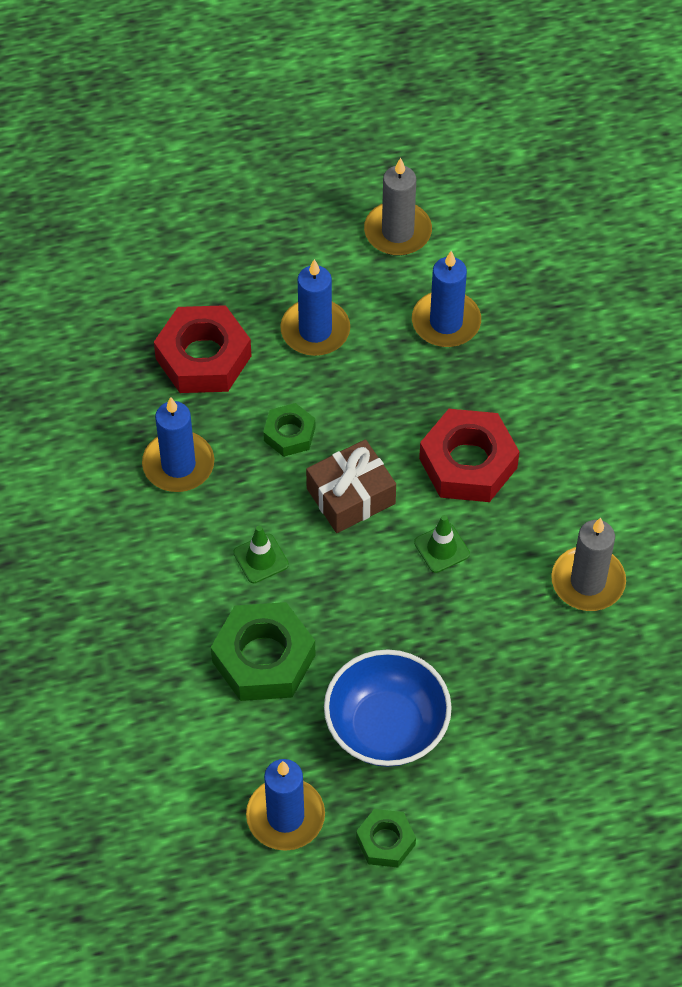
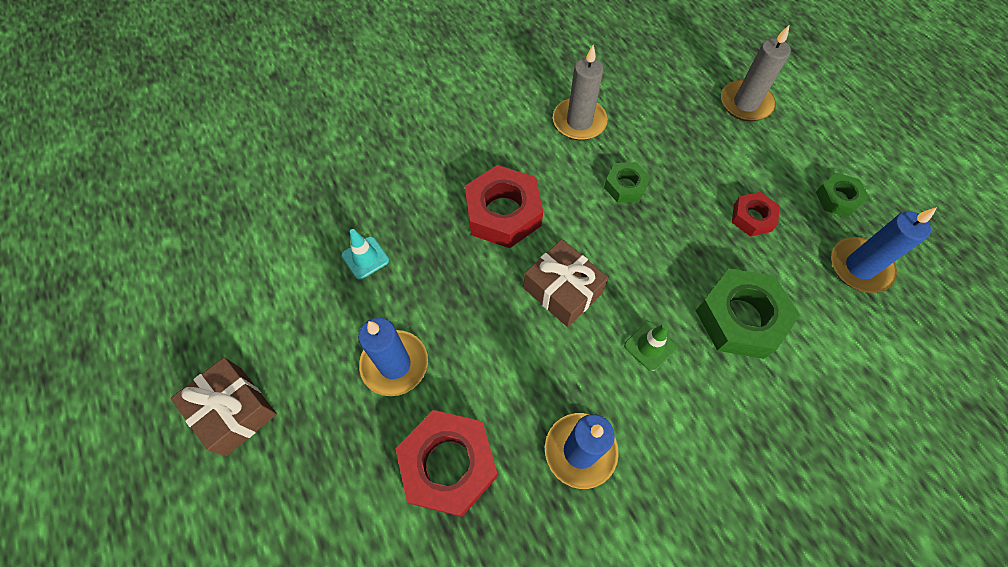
camera: 105 degrees left, 5 degrees up
(289, 434) = (515, 356): green nut -> green nut (625, 186)
(310, 201) = (234, 410): none -> brown gift
(386, 727) = (752, 218): blue bowl -> red nut
(397, 232) = (267, 319): grey candle -> grey candle (745, 103)
(441, 548) = (587, 214): green traffic cone -> none
(446, 322) = (365, 258): blue candle -> turquoise traffic cone

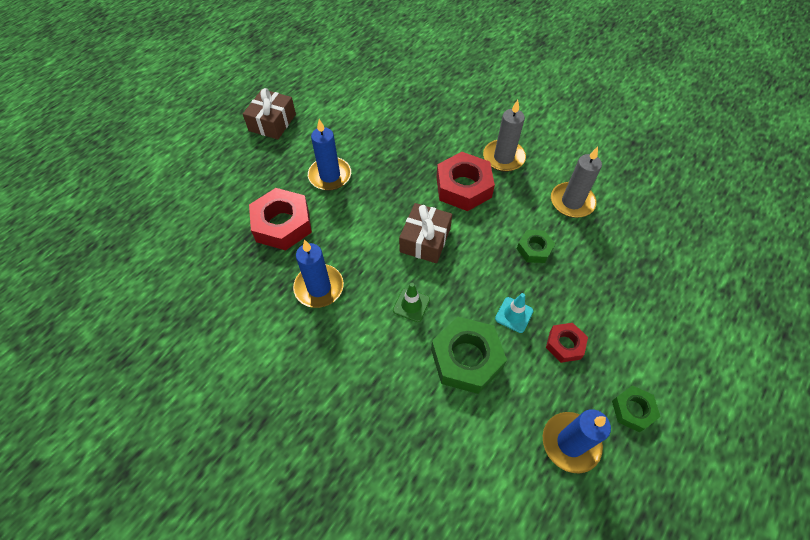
camera: 65 degrees right, 5 degrees down
(365, 258) = (389, 134): turquoise traffic cone -> turquoise traffic cone (514, 315)
(745, 103) = (683, 310): grey candle -> grey candle (503, 157)

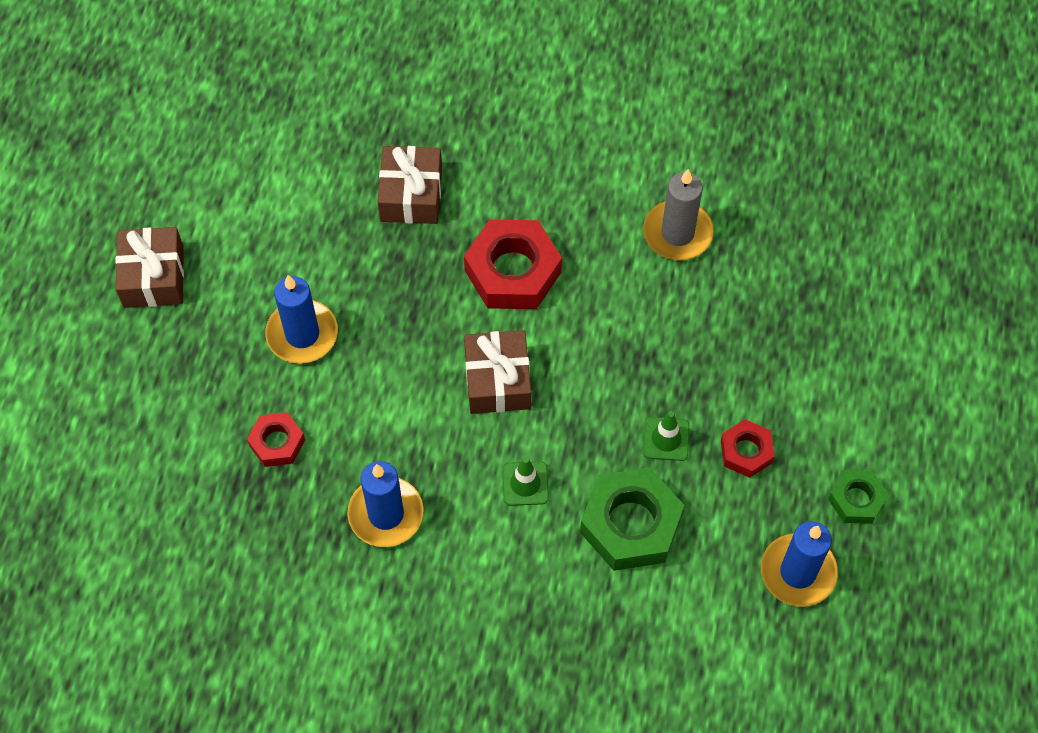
camera: 25 degrees left, 5 degrees up
(282, 224) = (277, 443): red nut -> red nut, size x0.55
(426, 131) = (411, 194): none -> brown gift
(503, 157) = (549, 196): grey candle -> none
(514, 315) = (666, 439): turquoise traffic cone -> green traffic cone
(534, 249) = (654, 331): green nut -> none

